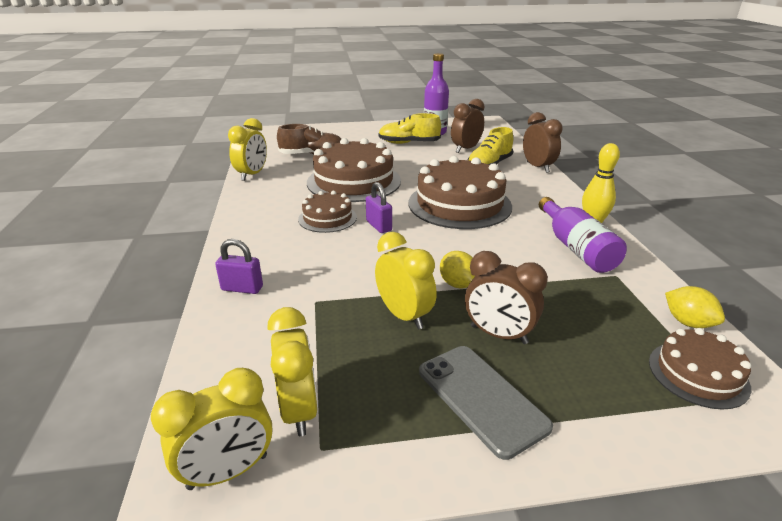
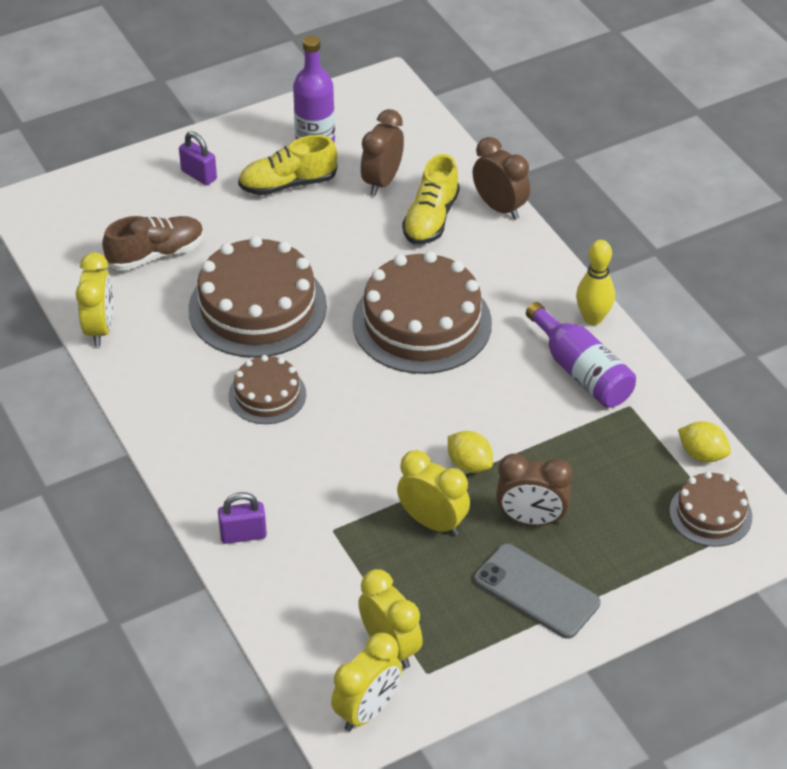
camera: 20 degrees left, 15 degrees up
(379, 226) = (339, 393): purple padlock -> purple padlock (199, 175)

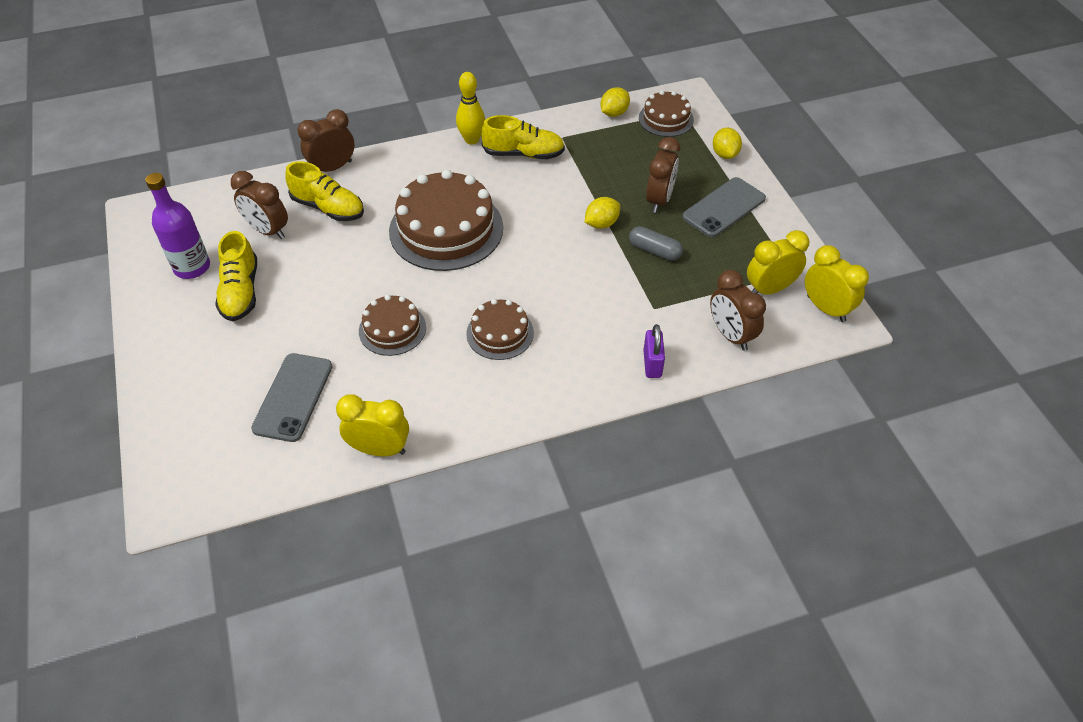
camera: 80 degrees left, 5 degrees up
(156, 254) = (293, 397): brown shoe -> grey phone
(199, 175) = (195, 355): purple padlock -> none
(257, 307) = (392, 329): brown cake -> brown cake, size x0.54
(302, 608) = (730, 335): none -> brown clock
(433, 522) = (654, 251): yellow clock -> grey capsule
(581, 372) = (523, 154): purple bottle -> yellow shoe
(653, 587) = (725, 154): none -> yellow lemon

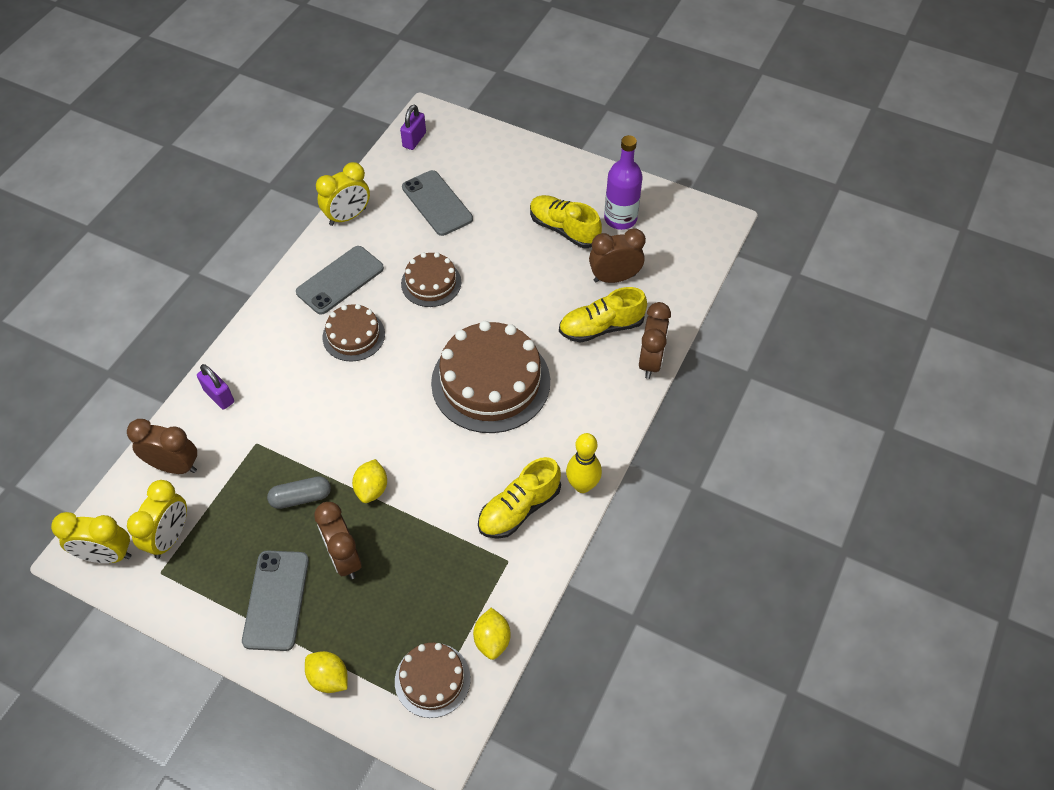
camera: 135 degrees right, 5 degrees up
(217, 487) = (414, 140): none -> purple padlock
(457, 389) = (340, 280): none -> grey phone

